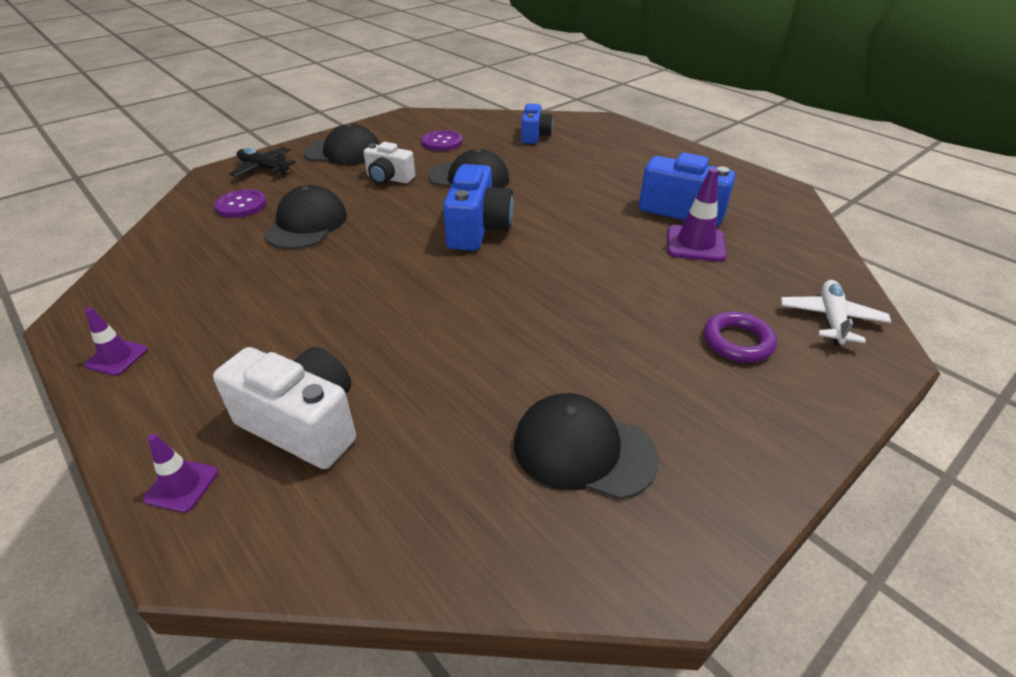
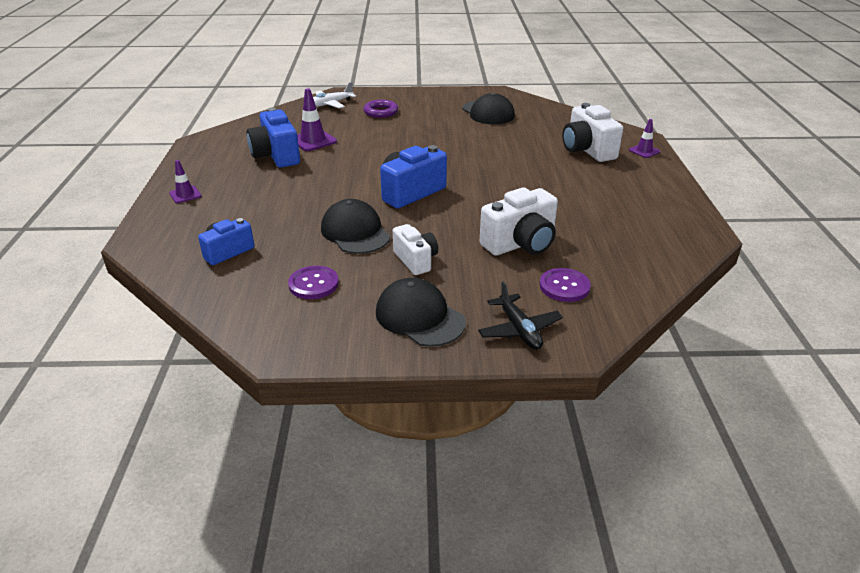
camera: 140 degrees left, 5 degrees down
(117, 357) = (675, 204): purple traffic cone -> purple traffic cone (185, 195)
(307, 224) = (520, 244): black cap -> white camera

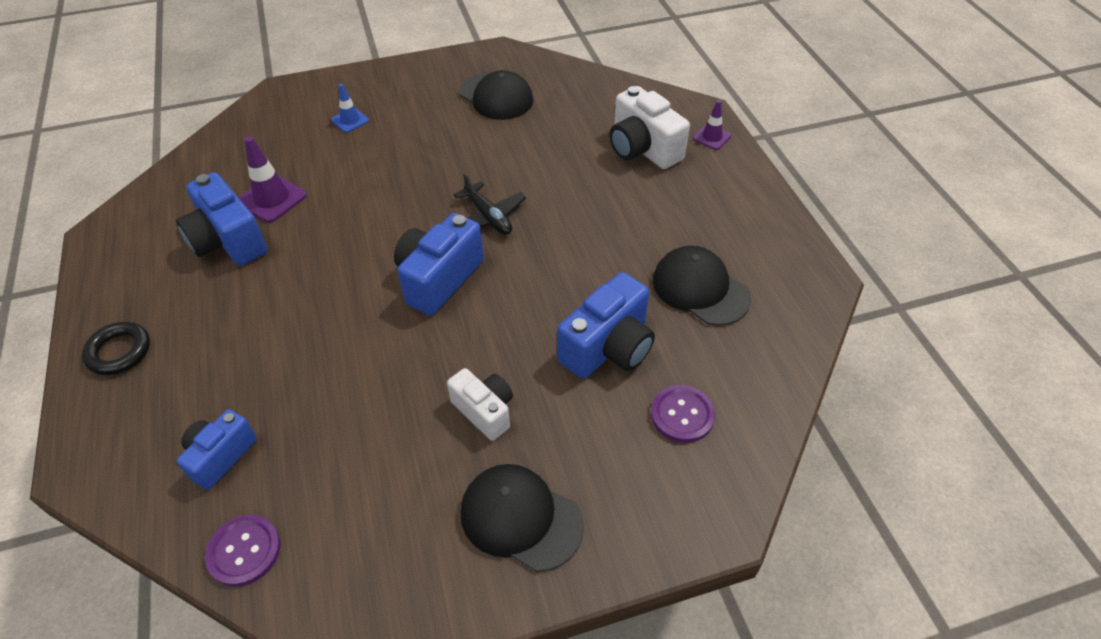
camera: 15 degrees left, 15 degrees up
(185, 195) = (119, 352): purple traffic cone -> black ring
(313, 284) = (362, 491): purple button -> purple button (244, 551)
(331, 104) = (273, 116): white plane -> none
(355, 232) = (388, 375): black cap -> black cap (700, 289)
(381, 112) = (350, 120): purple ring -> blue traffic cone
(519, 330) = (649, 508): black plane -> black plane (488, 217)
(520, 244) = (608, 347): white camera -> blue camera

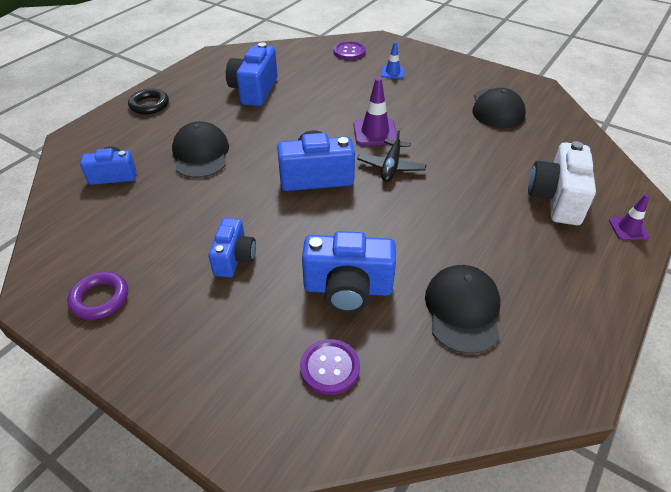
camera: 50 degrees right, 5 degrees down
(244, 551) = (61, 221): purple button -> purple button (349, 52)
(272, 199) = (300, 85): purple traffic cone -> purple traffic cone (375, 132)
(423, 564) = (100, 298): none -> purple ring
(484, 411) = (234, 258): white camera -> blue camera
(521, 518) = (166, 325): black cap -> black cap (201, 154)

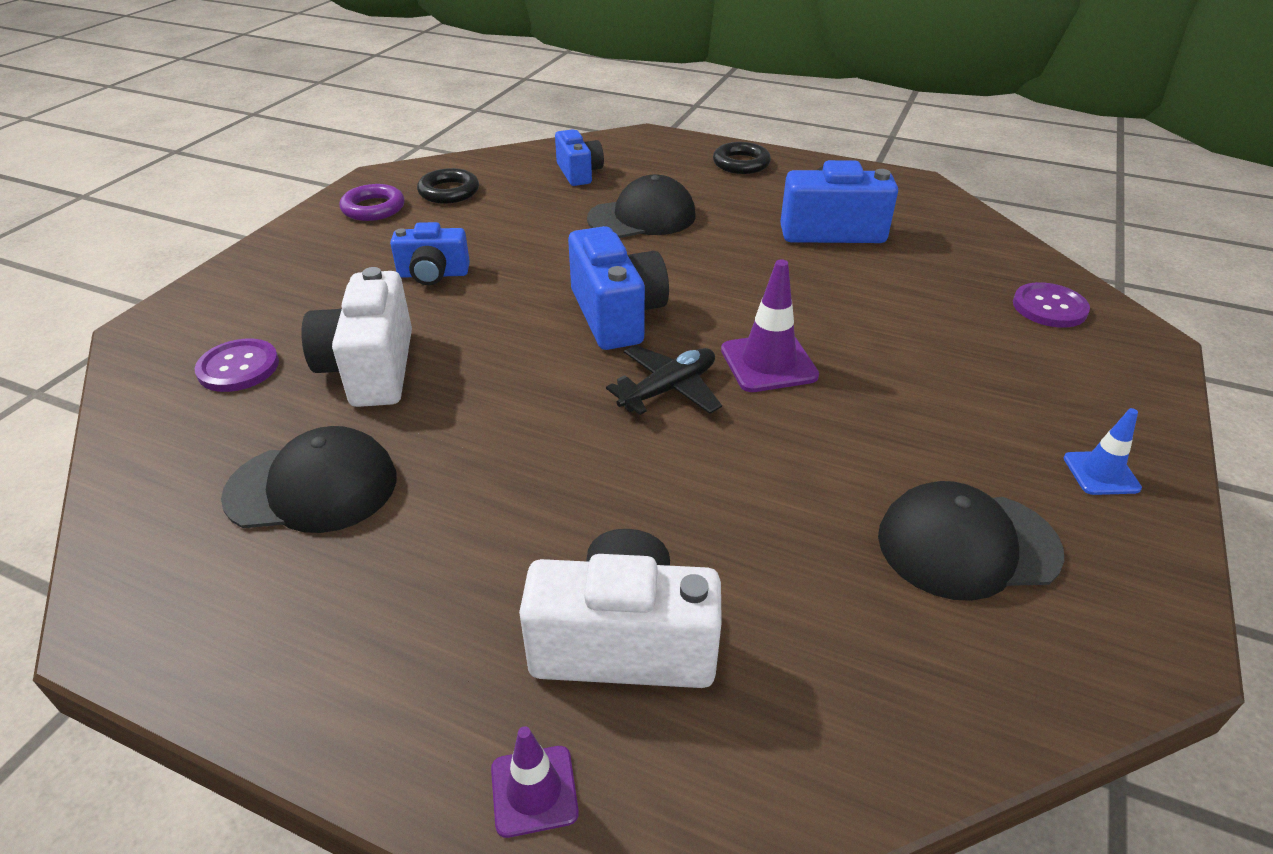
camera: 80 degrees right, 5 degrees down
(98, 249) = (449, 192): none -> black ring
(348, 289) = (371, 369): blue camera -> white camera
(391, 167) = (668, 389): black plane -> black plane turned 135 degrees clockwise
(392, 72) = (1011, 369): blue traffic cone -> blue traffic cone (1101, 473)

